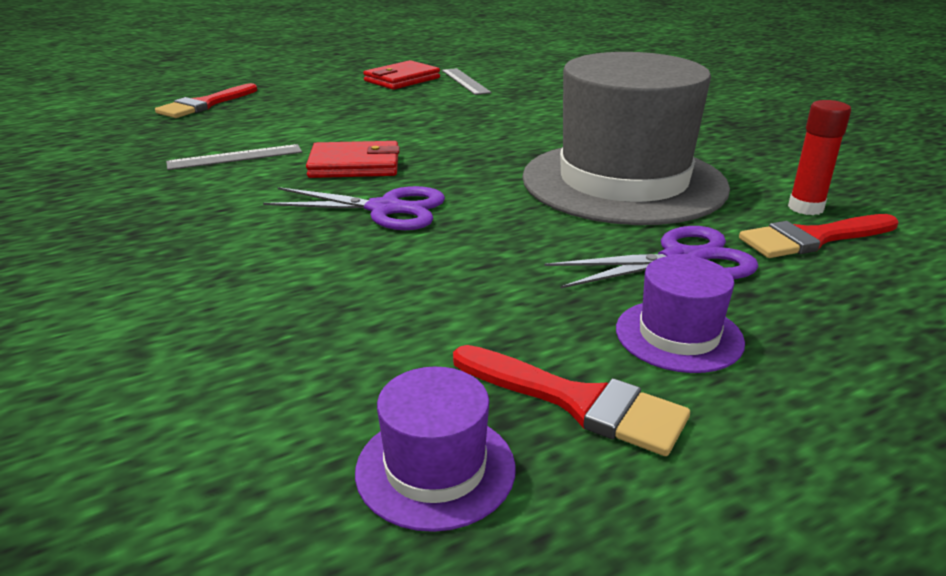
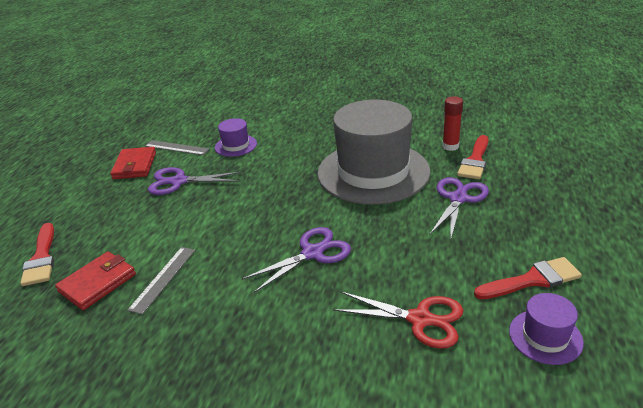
camera: 45 degrees left, 5 degrees up
(340, 329) = (420, 319): none -> red scissors
(354, 165) = (242, 239): red wallet -> red wallet (97, 283)
(408, 104) = (179, 182): none -> purple scissors
(679, 335) = (511, 232): purple hat -> purple hat (236, 145)

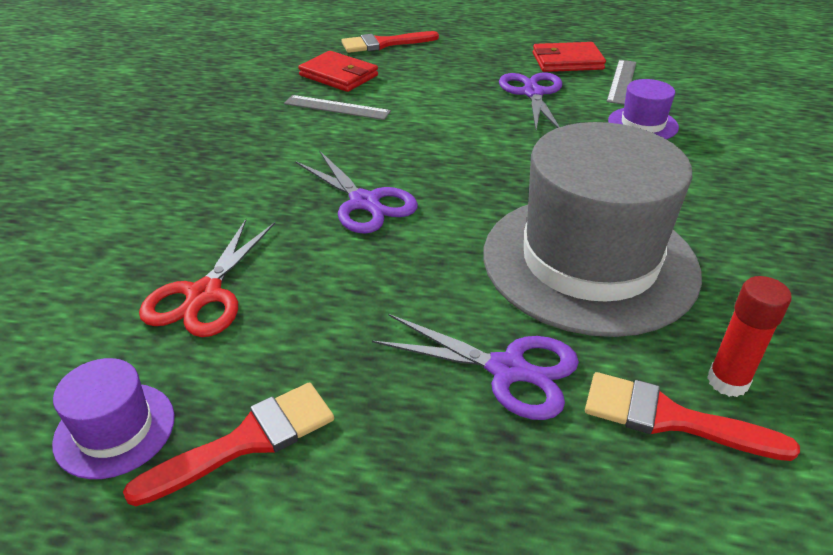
camera: 85 degrees right, 5 degrees up
(532, 280) = (247, 441): red brush -> red brush turned 105 degrees counterclockwise

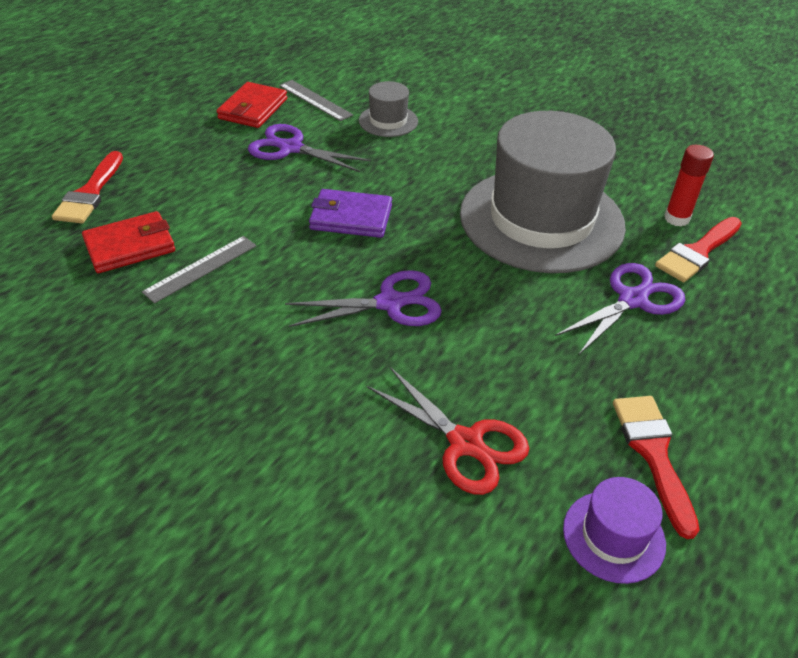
camera: 65 degrees left, 5 degrees up
(466, 149) = (351, 217): none -> purple wallet
(642, 124) = (388, 121): purple hat -> grey hat

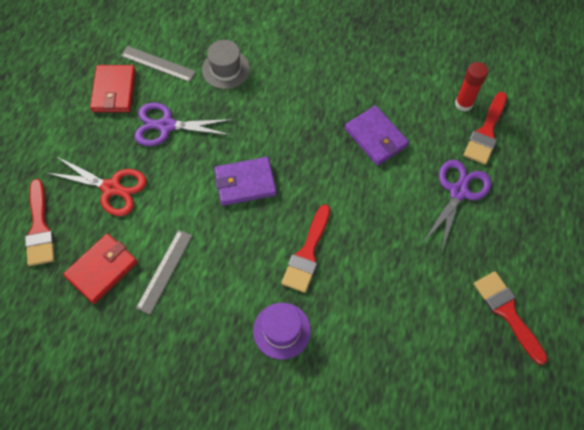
camera: 20 degrees left, 20 degrees up
(390, 303) = (307, 253): purple scissors -> red brush
(465, 443) = (400, 348): red scissors -> red scissors (111, 188)
(541, 219) = (376, 137): grey hat -> purple wallet
(613, 536) = (503, 379): purple hat -> purple hat (282, 330)

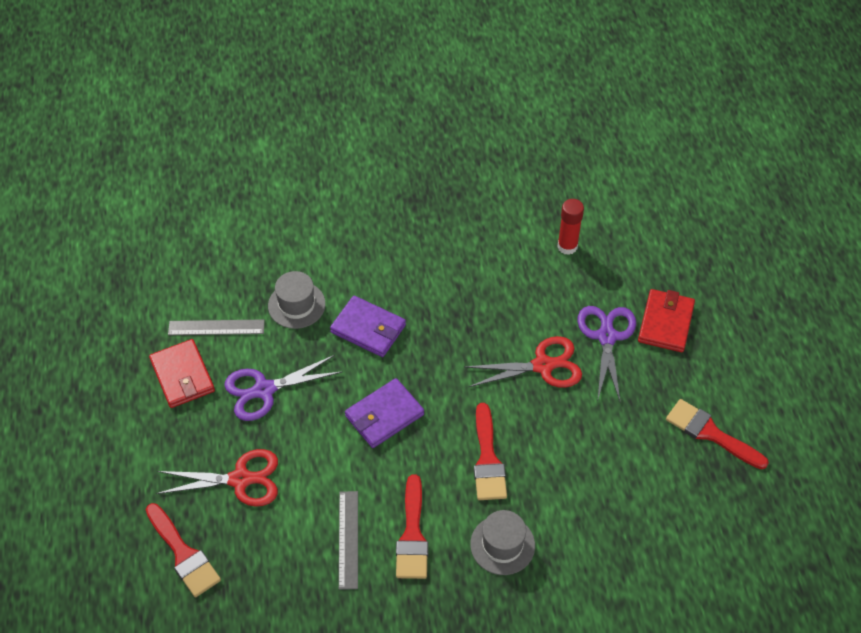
camera: 25 degrees left, 10 degrees down
(102, 269) = (279, 566): red wallet -> red wallet (665, 323)
(282, 330) = (502, 545): purple hat -> grey hat
(376, 137) = (496, 315): purple wallet -> purple wallet (368, 329)
(392, 194) = (542, 366): none -> red scissors
(486, 132) = (604, 267): red brush -> red brush (412, 535)

